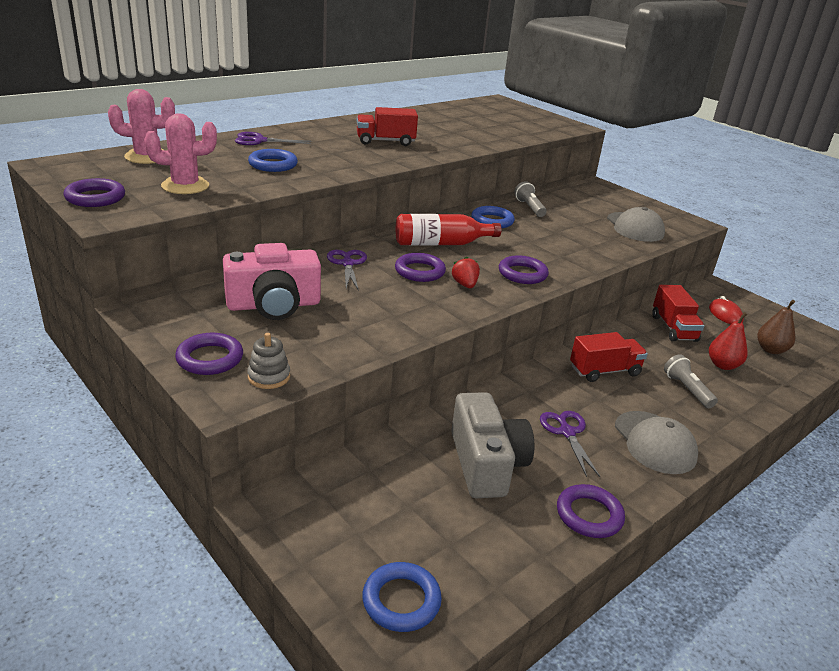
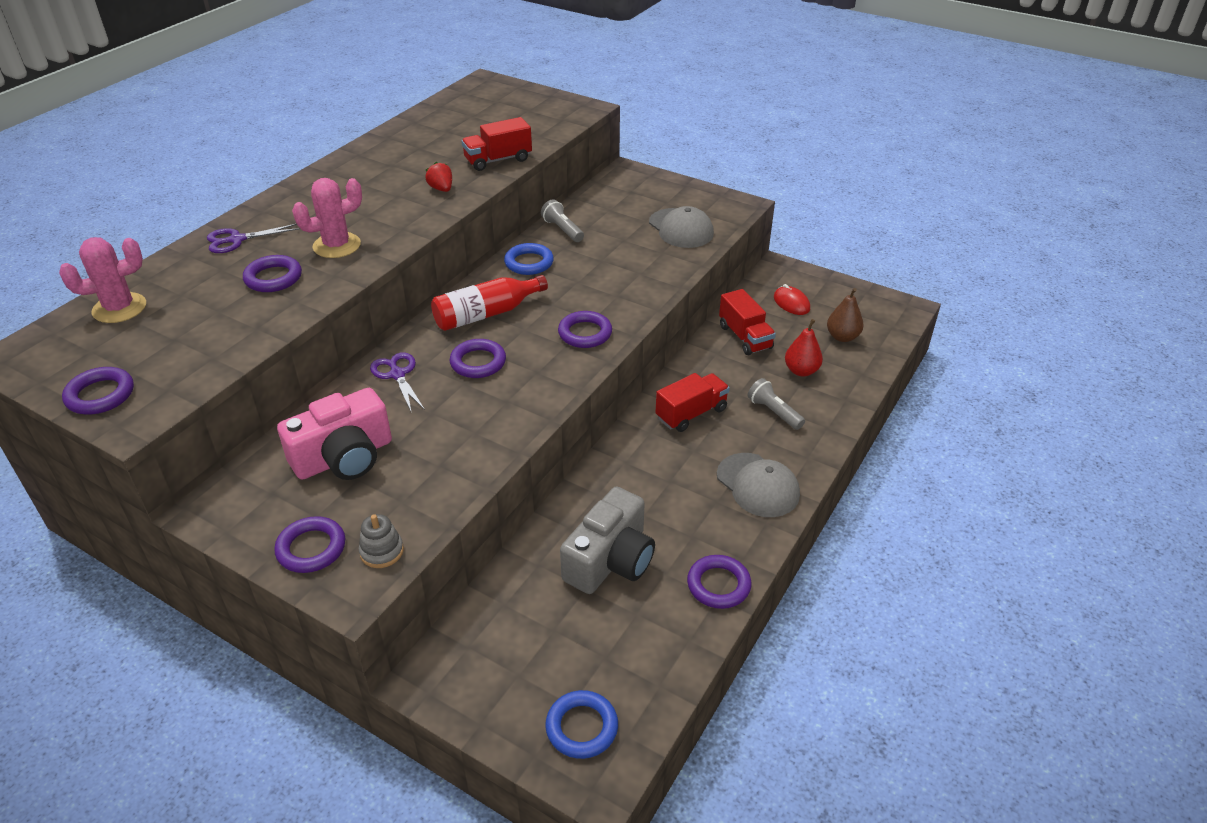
camera: 15 degrees left, 10 degrees up
(185, 186) = (192, 344): pink cactus -> pink cactus (337, 245)
(273, 165) = (273, 278): blue ring -> purple ring
(385, 141) = (383, 198): red truck -> red truck (498, 160)
(465, 285) = (531, 367): red strawberry -> red strawberry (441, 189)
(486, 463) = (610, 560): grey camera -> grey camera turned 60 degrees clockwise
(567, 432) = (675, 500): purple scissors -> none

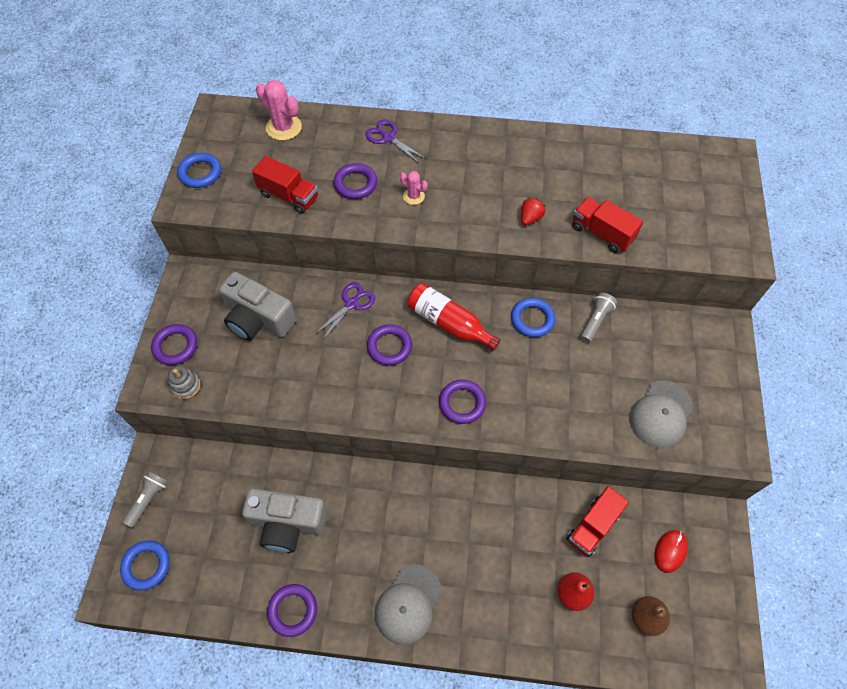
camera: 65 degrees right, 20 degrees up
(100, 395) = (200, 173): purple ring -> blue ring
(337, 245) = (413, 196): pink cactus -> pink cactus, size x0.57
(344, 457) = (258, 319): pink camera -> grey camera
(691, 414) = (467, 519): red truck -> red truck (289, 196)
(774, 412) = (503, 587): grey flashlight -> grey flashlight (148, 500)

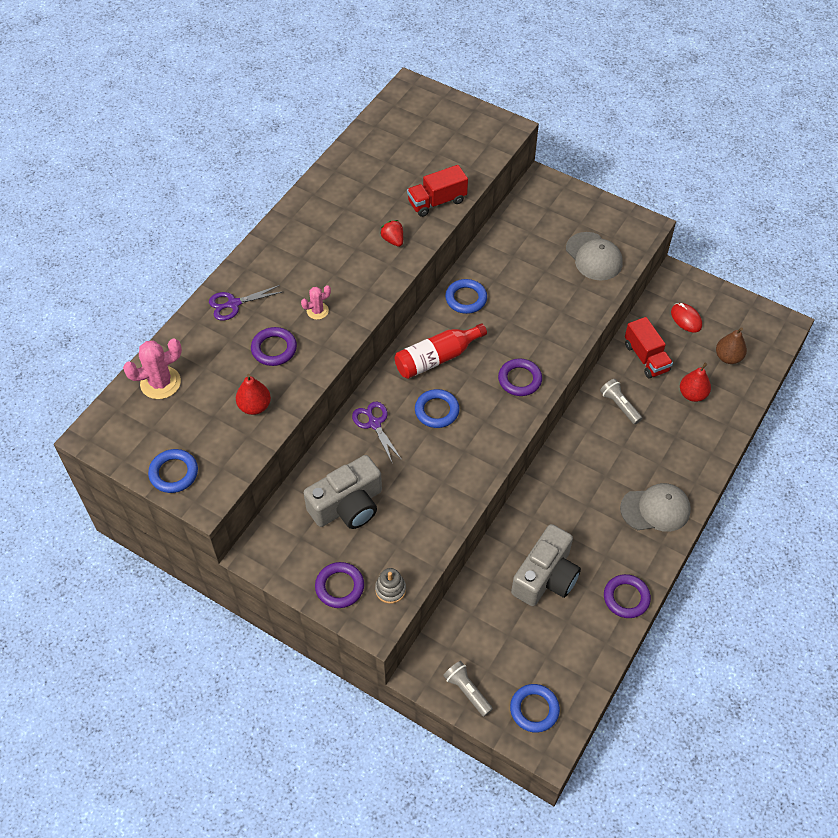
camera: 65 degrees left, 5 degrees down
(289, 196) = (254, 406): red truck -> red pear
(389, 346) = (437, 411): purple ring -> blue ring
(408, 604) = (655, 509): grey cap -> grey cap turned 60 degrees counterclockwise
(595, 321) = (491, 258): grey flashlight -> grey flashlight (619, 405)

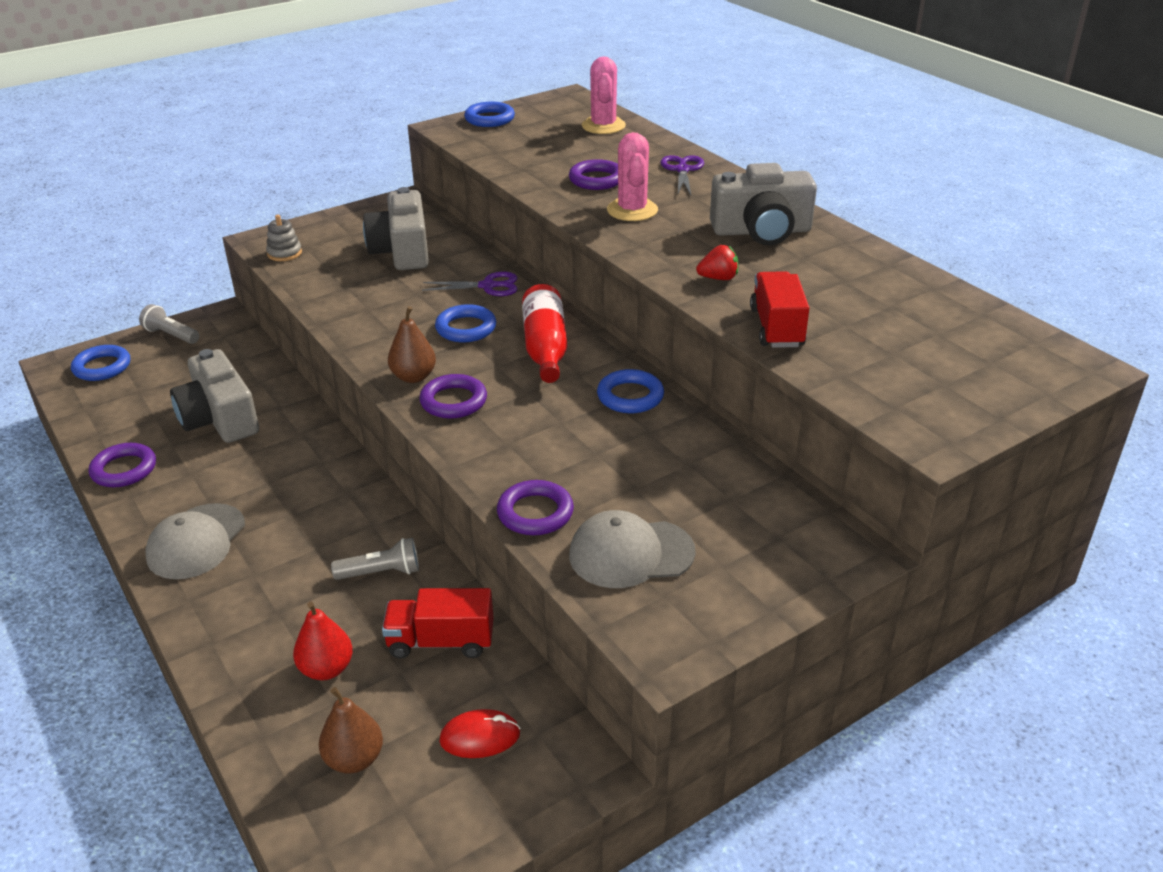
camera: 115 degrees right, 20 degrees down
(254, 406) = (528, 160): red pear -> none
(317, 236) = (761, 231): none -> grey camera
(317, 311) = (632, 210): pink cactus -> pink cactus, size x1.76
(339, 587) = (320, 230): purple ring -> purple ring (535, 513)
(467, 691) = (171, 335): grey flashlight -> grey flashlight turned 135 degrees counterclockwise
(507, 412) = (413, 377): none -> brown pear

